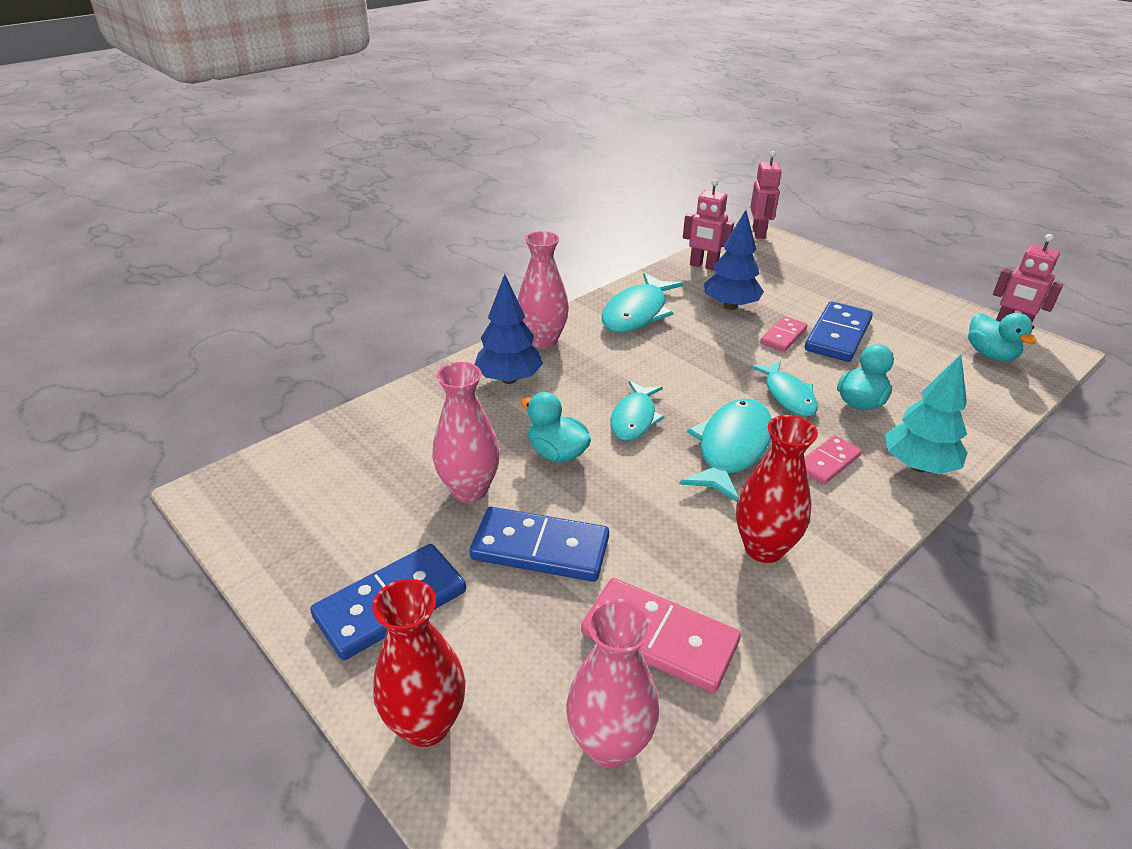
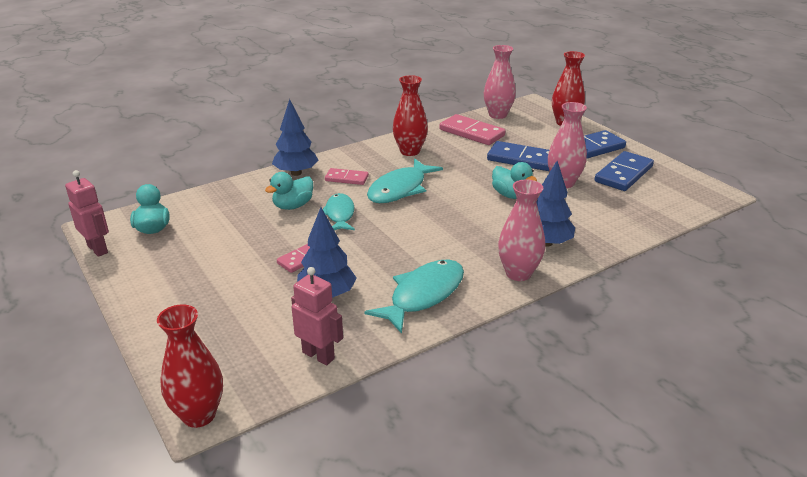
camera: 170 degrees left, 5 degrees down
(634, 418) = (456, 209): turquoise fish -> none
(759, 233) = (199, 415): pink robot -> red vase
(828, 462) = (346, 178): pink domino -> pink domino turned 45 degrees clockwise
(838, 335) = (255, 255): blue domino -> blue domino (623, 174)
(918, 466) = (296, 173): turquoise tree -> blue tree

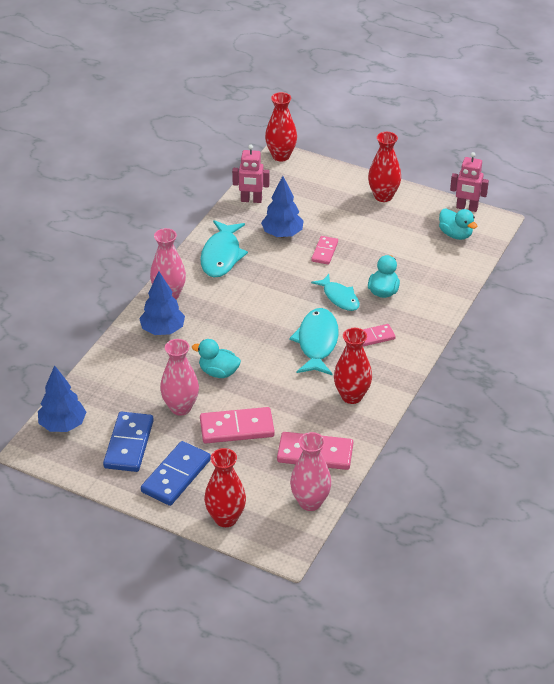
camera: 150 degrees right, 10 degrees up
(157, 295) = (383, 196): none -> red vase
(296, 173) = (422, 326): blue tree -> blue tree (63, 425)
(522, 159) = (237, 428): blue domino -> pink domino

